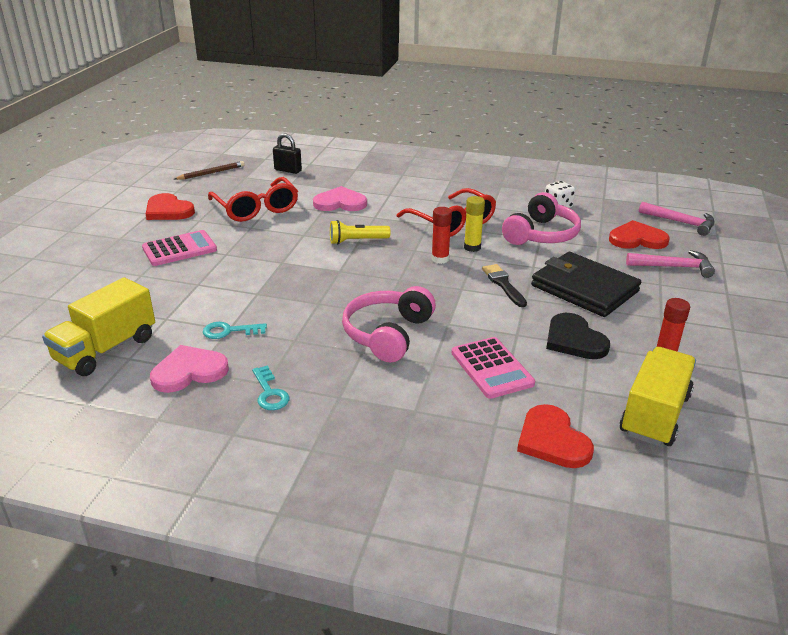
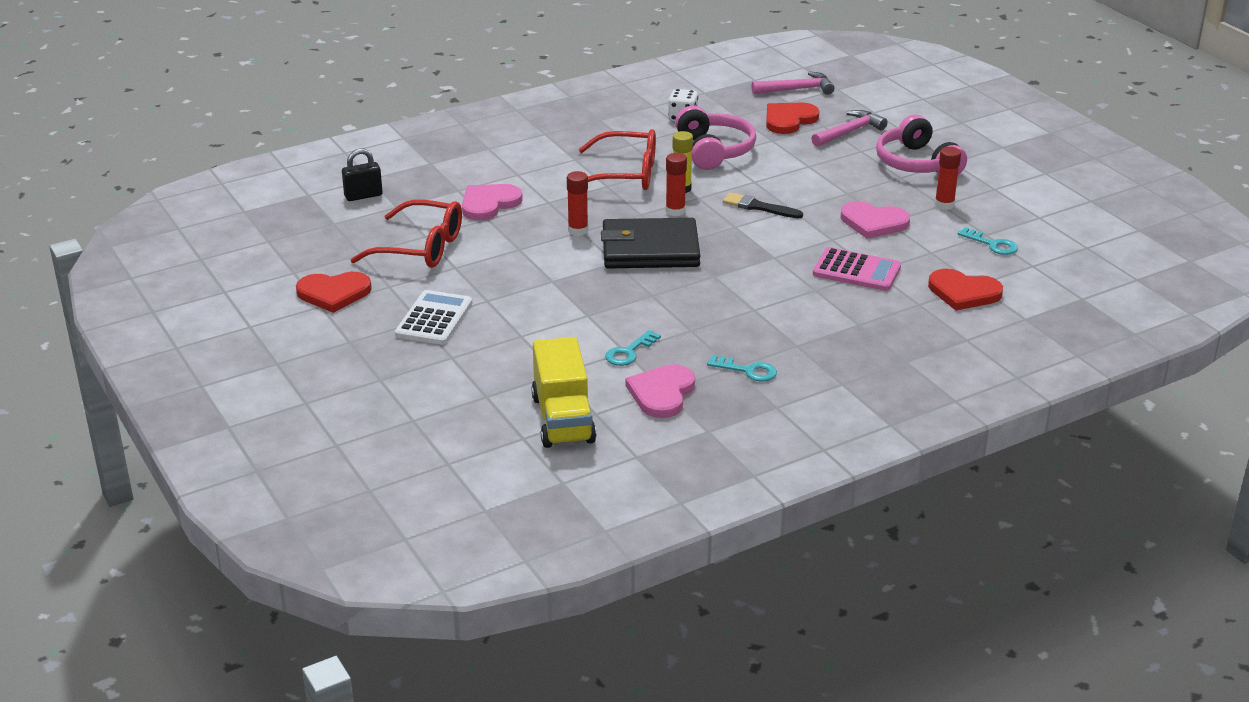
camera: 45 degrees left, 0 degrees up
(179, 249) = (434, 319): pink calculator -> white calculator
(211, 173) = (285, 236): brown pencil -> none
(357, 241) = (578, 230): yellow flashlight -> red glue stick
(388, 334) = (748, 287): pink headphones -> pink headphones (917, 163)
(574, 340) = (873, 222): black heart -> pink heart
(584, 288) = (818, 181): black wallet -> black wallet (650, 249)
(654, 414) = (992, 244): yellow truck -> turquoise key

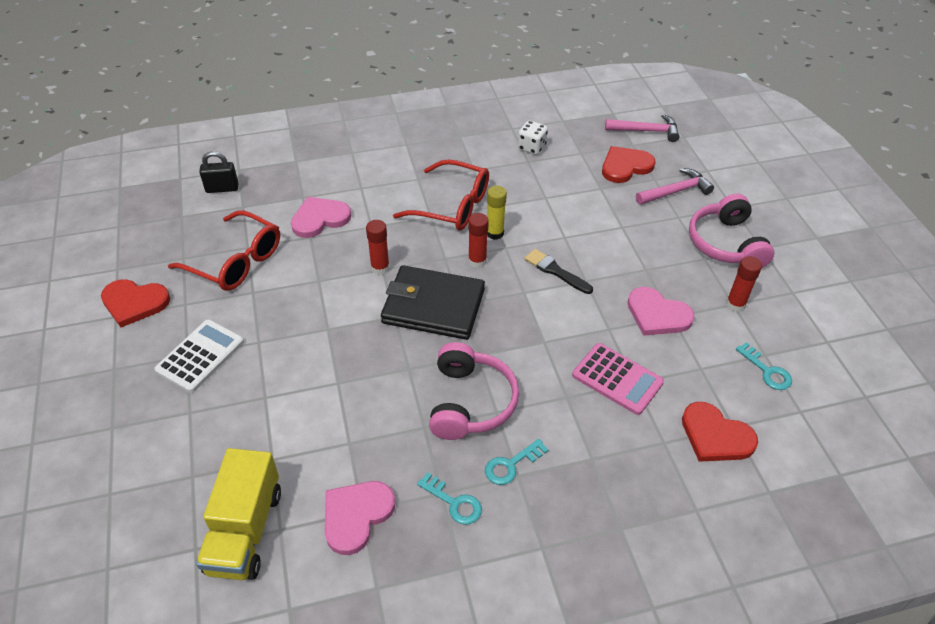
camera: 15 degrees right, 15 degrees up
(629, 352) = (352, 445): turquoise key -> turquoise key (511, 465)
(713, 151) = (543, 191): pink headphones -> pink headphones (470, 402)

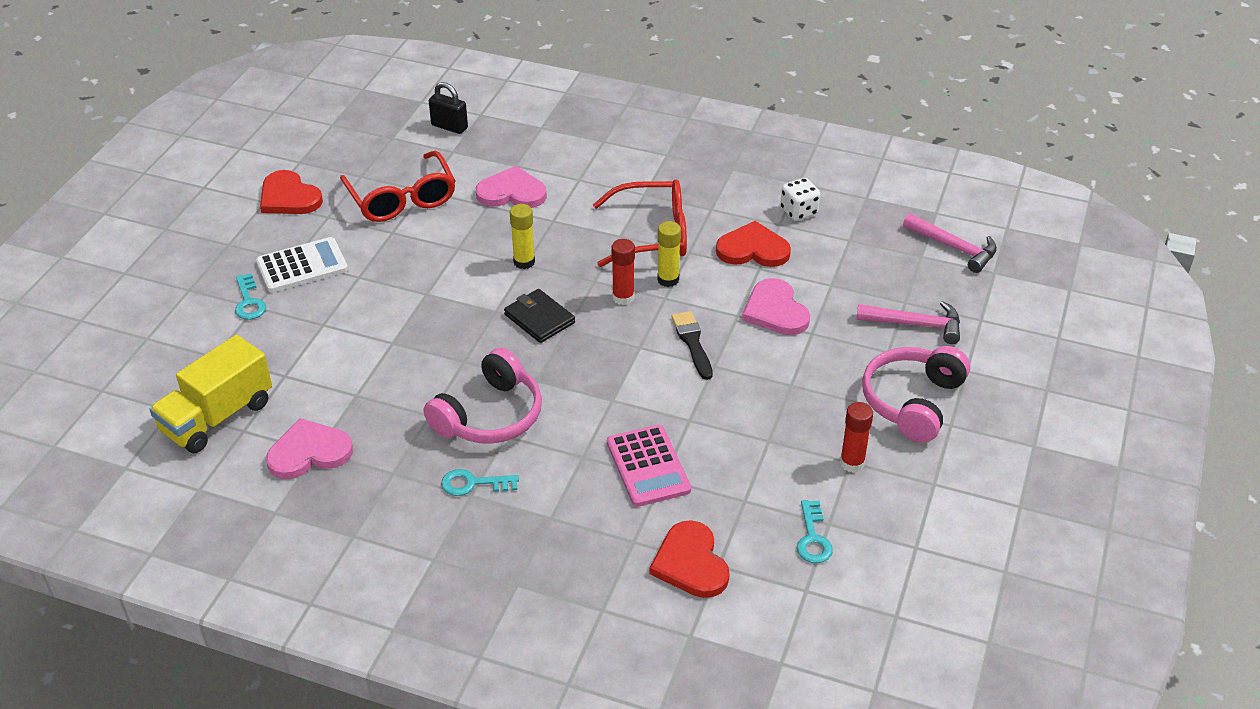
camera: 35 degrees right, 5 degrees down
(380, 268) = (524, 262): red glue stick -> yellow glue stick
(433, 306) = (539, 318): black wallet -> black wallet, size x0.56
(451, 206) = (651, 234): red glasses -> red glasses turned 60 degrees counterclockwise
(454, 502) = (396, 485): turquoise key -> turquoise key (249, 301)
(625, 166) = (885, 274): red heart -> red heart (753, 249)
(657, 314) = (754, 431): pink heart -> pink heart (775, 311)

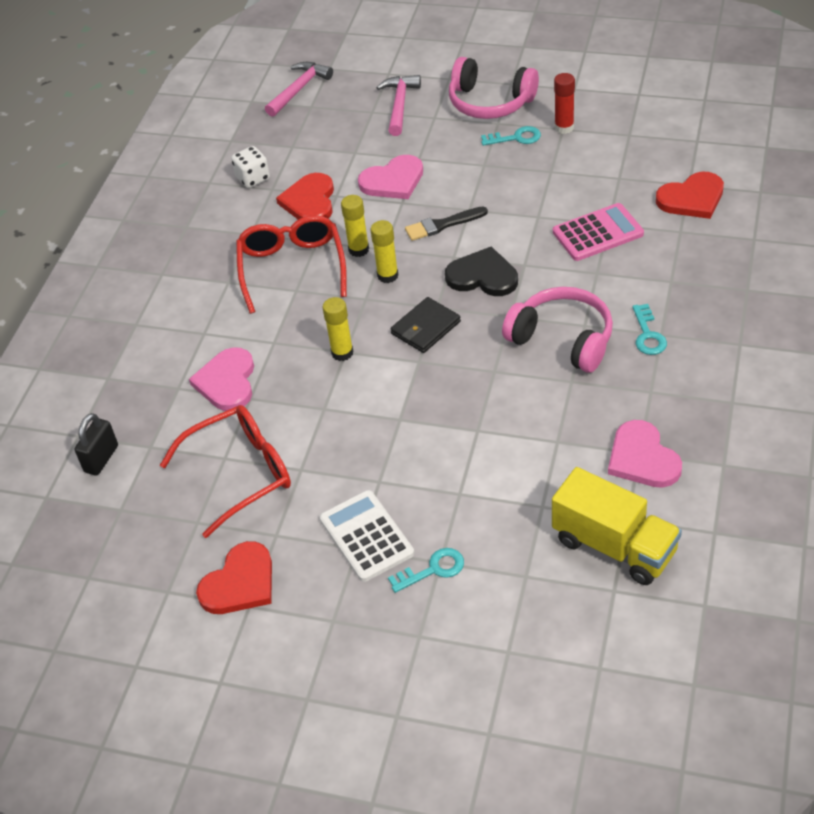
camera: 90 degrees left, 5 degrees up
(603, 366) = (483, 276): none -> black heart
(623, 297) = (387, 275): red glue stick -> yellow glue stick
(813, 538) = (646, 141): turquoise key -> turquoise key (515, 138)

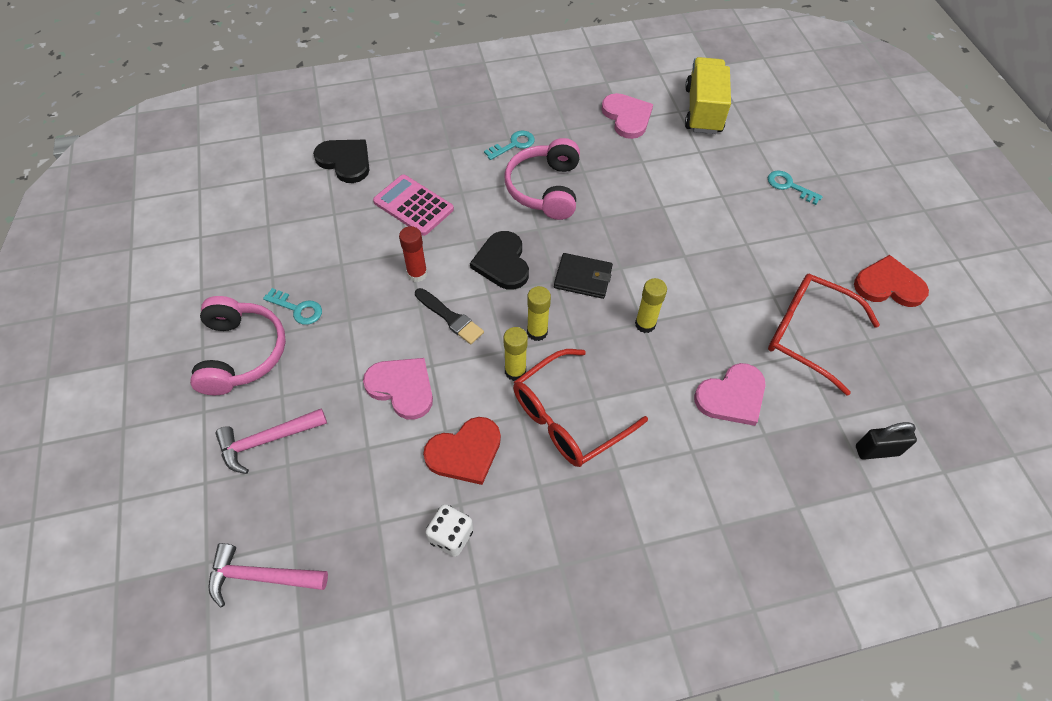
camera: 125 degrees left, 10 degrees up
(366, 536) = (794, 231): white calculator -> none
(515, 138) = (298, 309): turquoise key -> turquoise key turned 150 degrees clockwise
(564, 127) = (270, 276): red glue stick -> red glue stick (417, 274)
(642, 458) = (627, 117): pink heart -> pink heart turned 60 degrees counterclockwise
(692, 198) = (345, 161): red heart -> black heart

